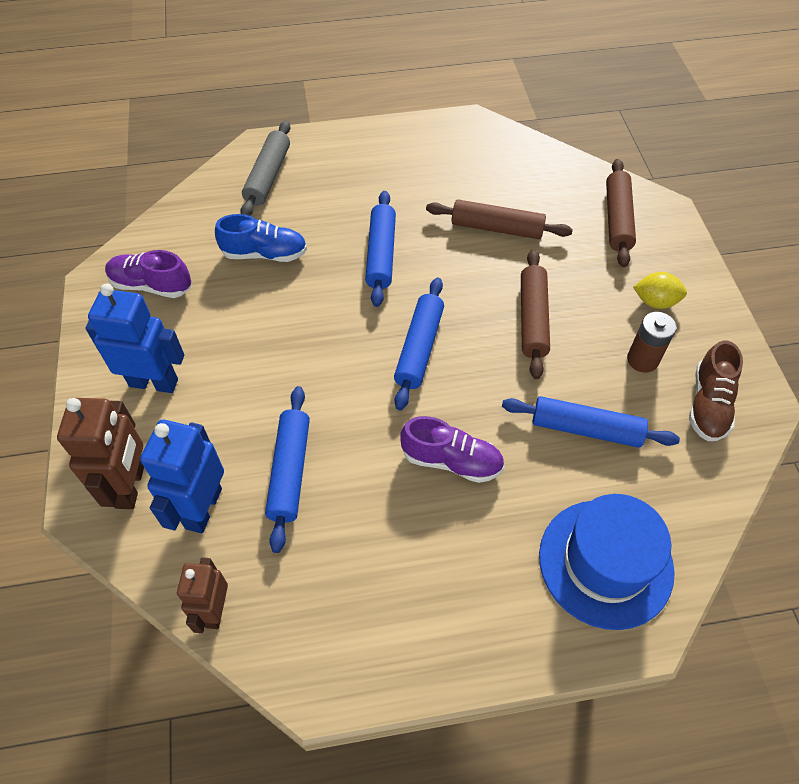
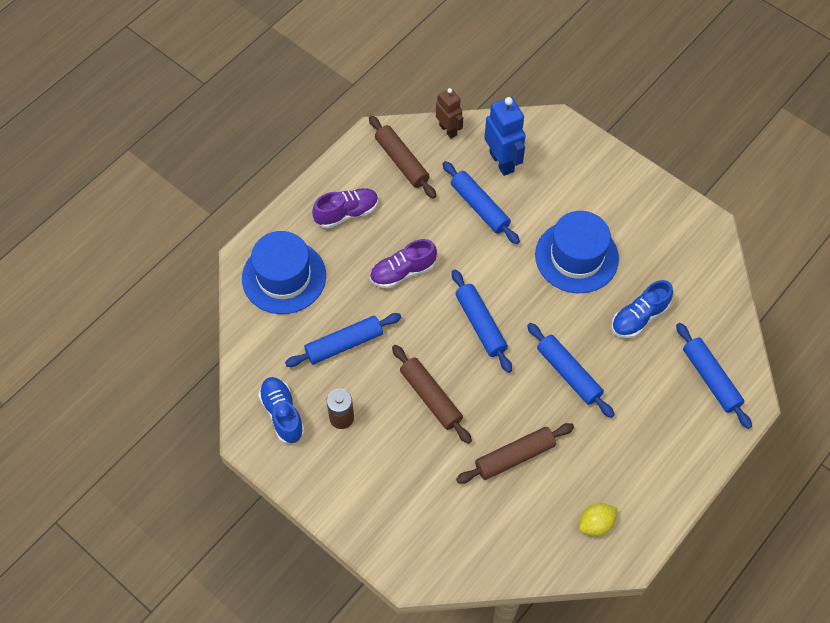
camera: 140 degrees right, 5 degrees up
(131, 486) = (547, 146): brown robot -> none
(151, 285) = (676, 246): purple shoe -> purple shoe (346, 213)
(154, 382) = (601, 197): blue robot -> none
(253, 343) = (576, 257): none -> blue hat
(268, 176) = (711, 379): grey rolling pin -> blue rolling pin
(617, 219) = (438, 534): brown rolling pin -> brown rolling pin (402, 161)
(655, 301) = (362, 473): yellow lemon -> yellow lemon (596, 524)
(708, 404) = (282, 414): brown shoe -> blue shoe

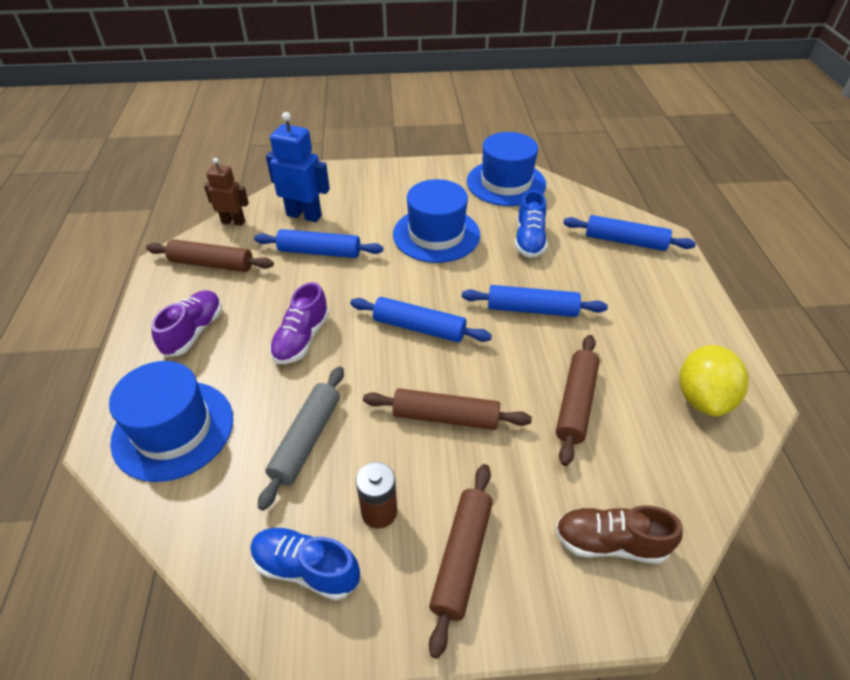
camera: 45 degrees left, 15 degrees down
(344, 344) = (306, 440): blue rolling pin -> grey rolling pin
(356, 476) = (461, 558): none -> brown rolling pin
(436, 539) = (610, 542): none -> brown shoe
(596, 524) = (702, 398): yellow lemon -> yellow lemon, size x1.61
(690, 249) = (506, 183): none -> blue hat

